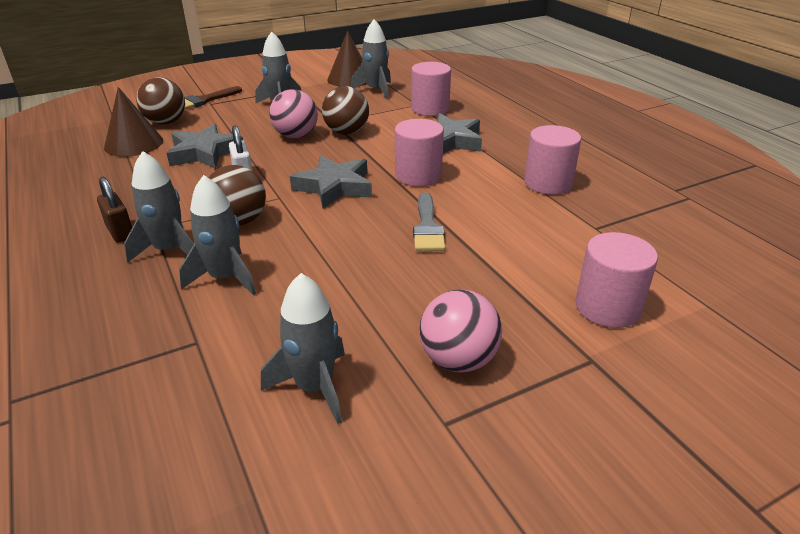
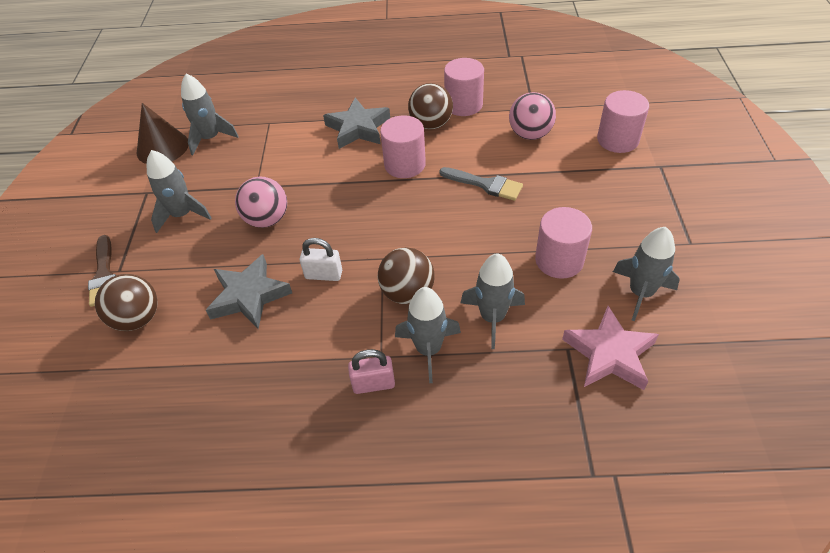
camera: 60 degrees left, 15 degrees up
(120, 232) = (373, 384): brown padlock -> pink padlock
(134, 144) = (173, 355): brown cone -> none
(197, 378) = (609, 354): none -> pink star
(334, 187) = (389, 218): grey star -> none
(346, 132) = (289, 183): brown ball -> brown ball (431, 124)
(430, 109) = (286, 118): pink cylinder -> pink cylinder (559, 260)
(458, 360) = (640, 219): pink ball -> pink ball (530, 134)

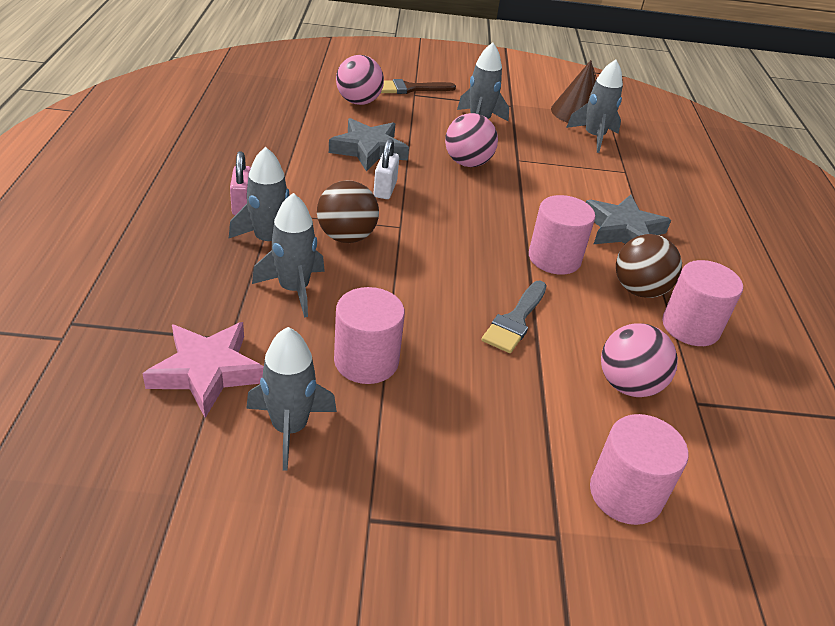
camera: 85 degrees right, 10 degrees down
(137, 318) = (358, 102): brown ball -> pink ball

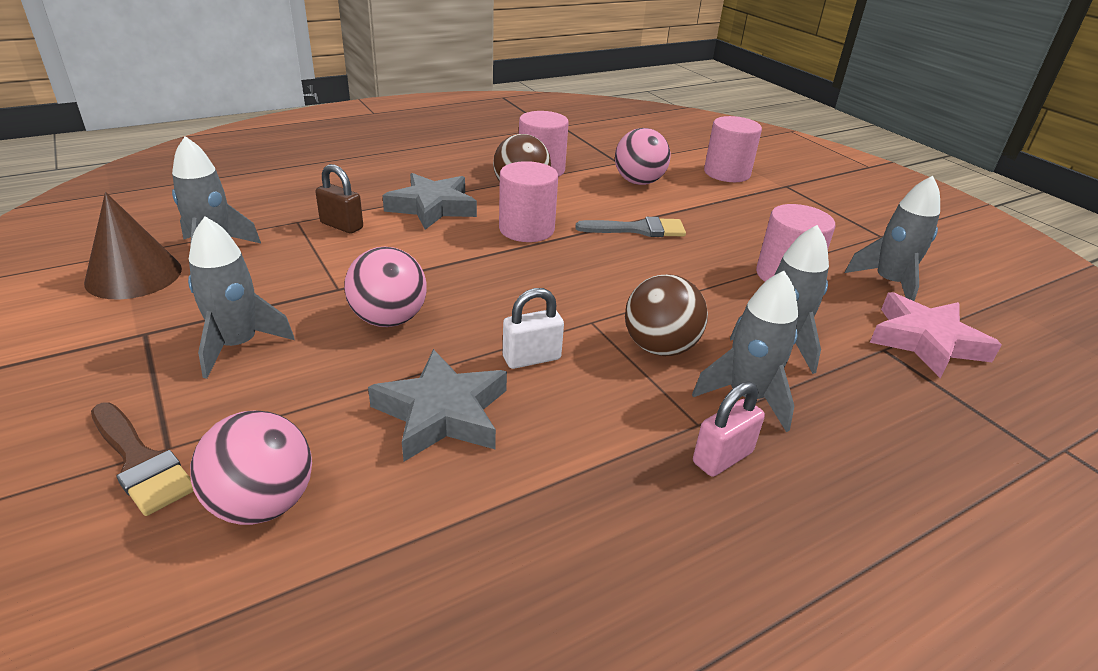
camera: 120 degrees left, 5 degrees down
(608, 184) = (341, 225): none -> brown padlock

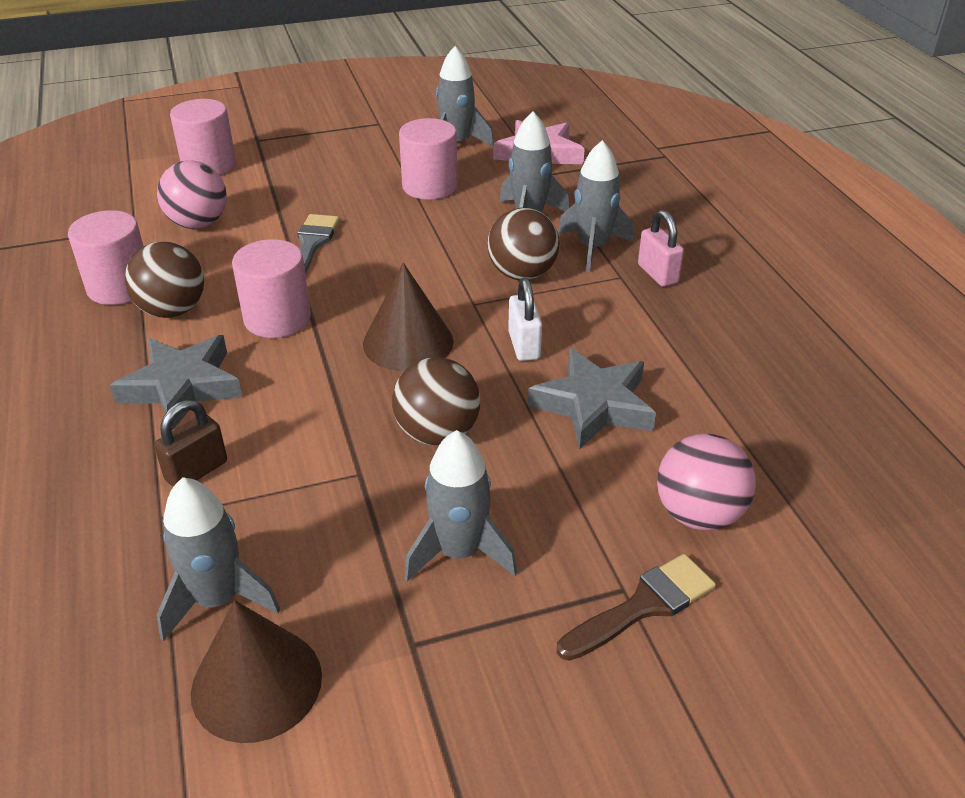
camera: 75 degrees left, 5 degrees up
(389, 319) = (437, 433): pink ball -> brown ball
(515, 291) = (408, 342): none -> brown cone

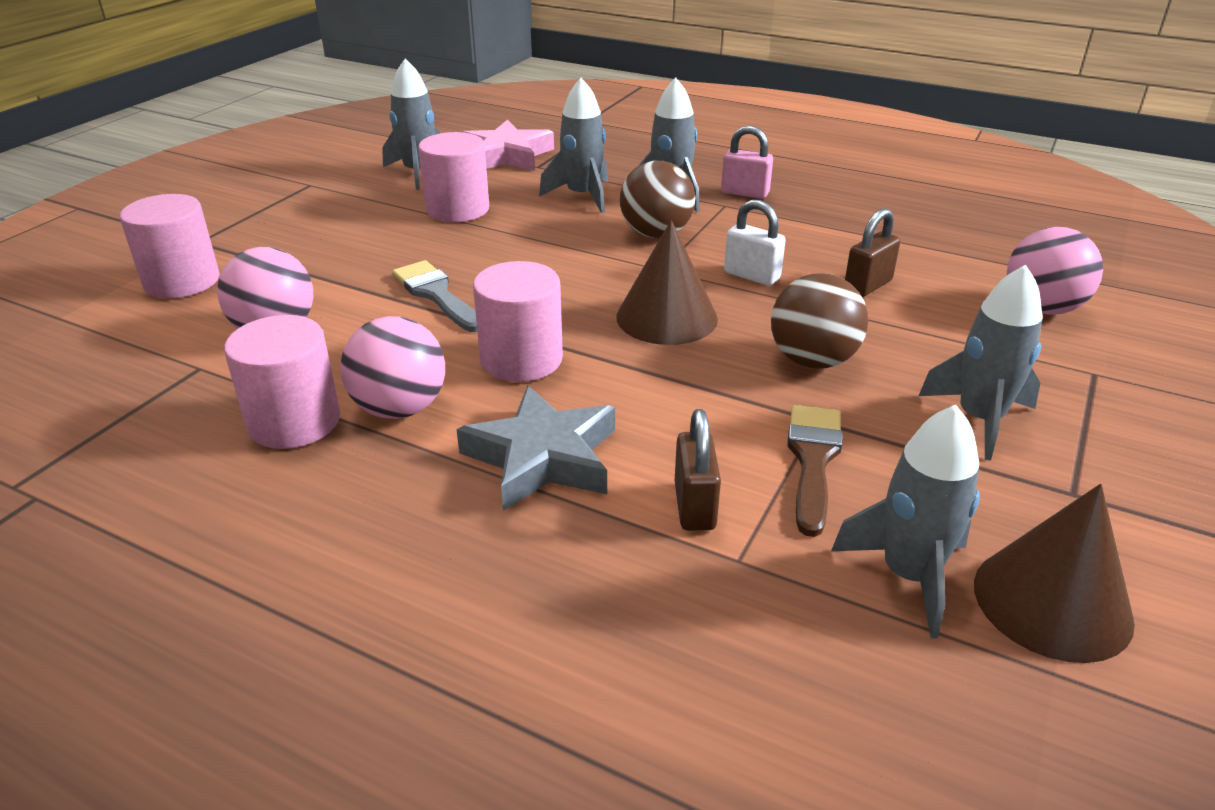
camera: 45 degrees left, 5 degrees down
(172, 310) = (400, 408): brown ball -> pink ball
(594, 405) = (867, 285): grey star -> brown padlock
(643, 606) = (1121, 374): brown brush -> brown brush (813, 461)

